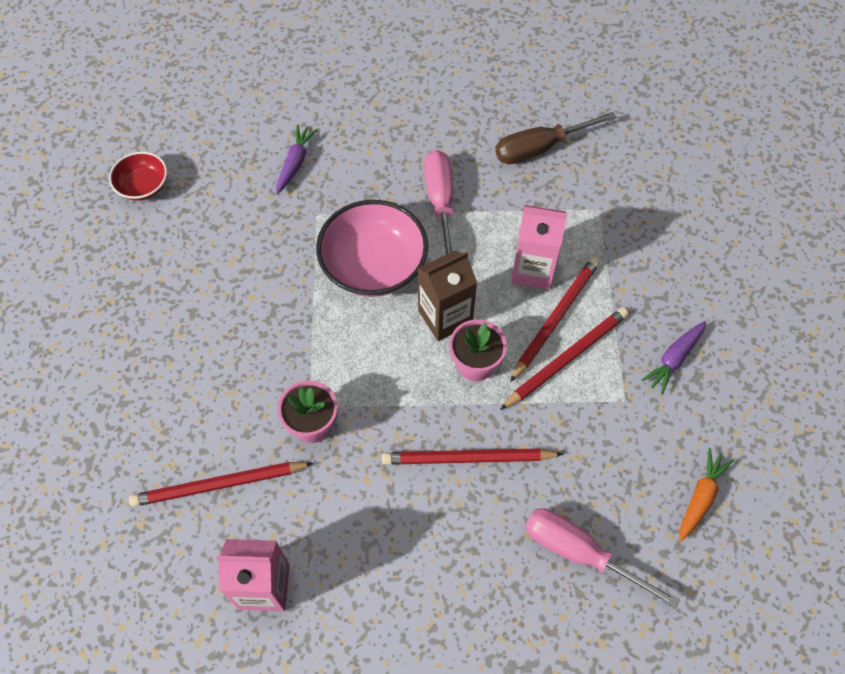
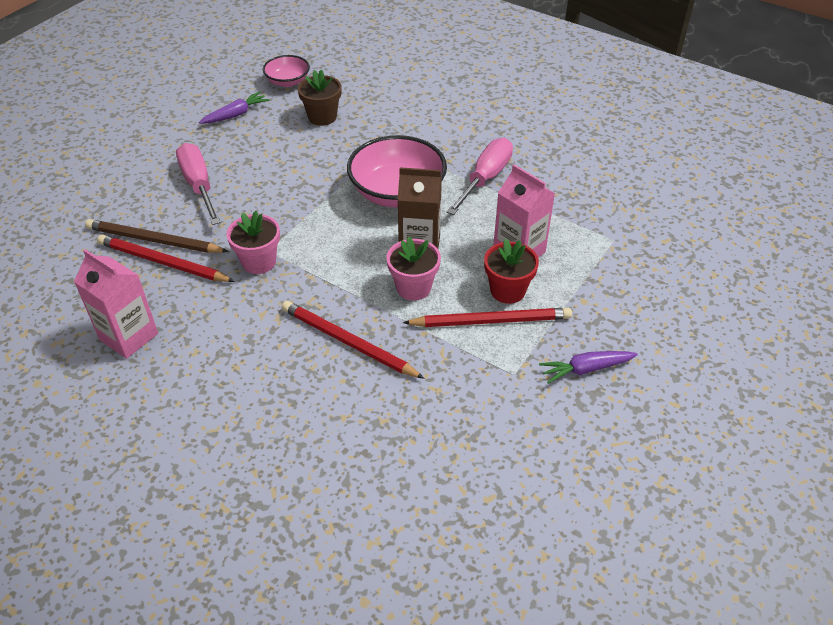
camera: 35 degrees right, 15 degrees down
(143, 186) = (288, 81): red bowl -> pink bowl
(185, 466) = (154, 240): none -> brown pencil
(221, 213) = (322, 117): none -> brown flower pot
(295, 163) = (401, 111): purple carrot -> purple carrot (235, 115)
(540, 148) = (600, 180): brown screwdriver -> none
(555, 318) = (507, 290): red pencil -> red flower pot
(580, 553) = (374, 455): pink screwdriver -> pink screwdriver (199, 185)
(700, 497) = (516, 479): orange carrot -> none

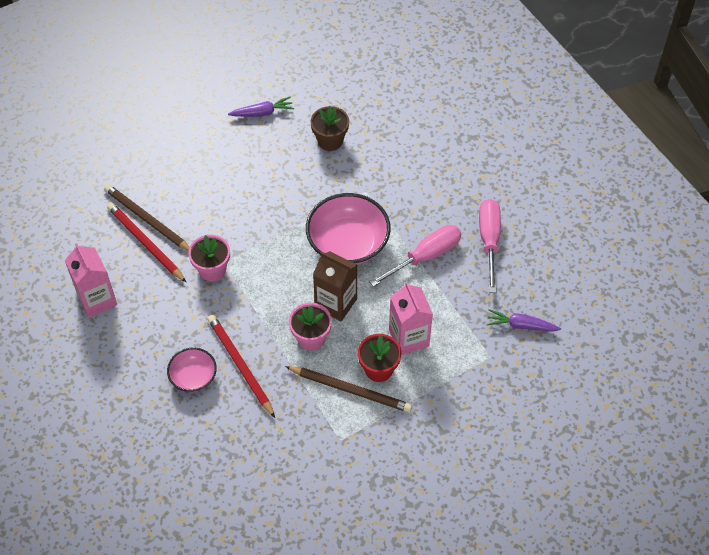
camera: 25 degrees right, 10 degrees up
(199, 185) = (202, 178): pink screwdriver -> pink screwdriver (489, 241)
(288, 81) = (322, 90): pink bowl -> pink bowl (193, 377)
(491, 321) = (350, 390): red pencil -> brown pencil
(586, 369) = (394, 458): purple carrot -> purple carrot (521, 325)

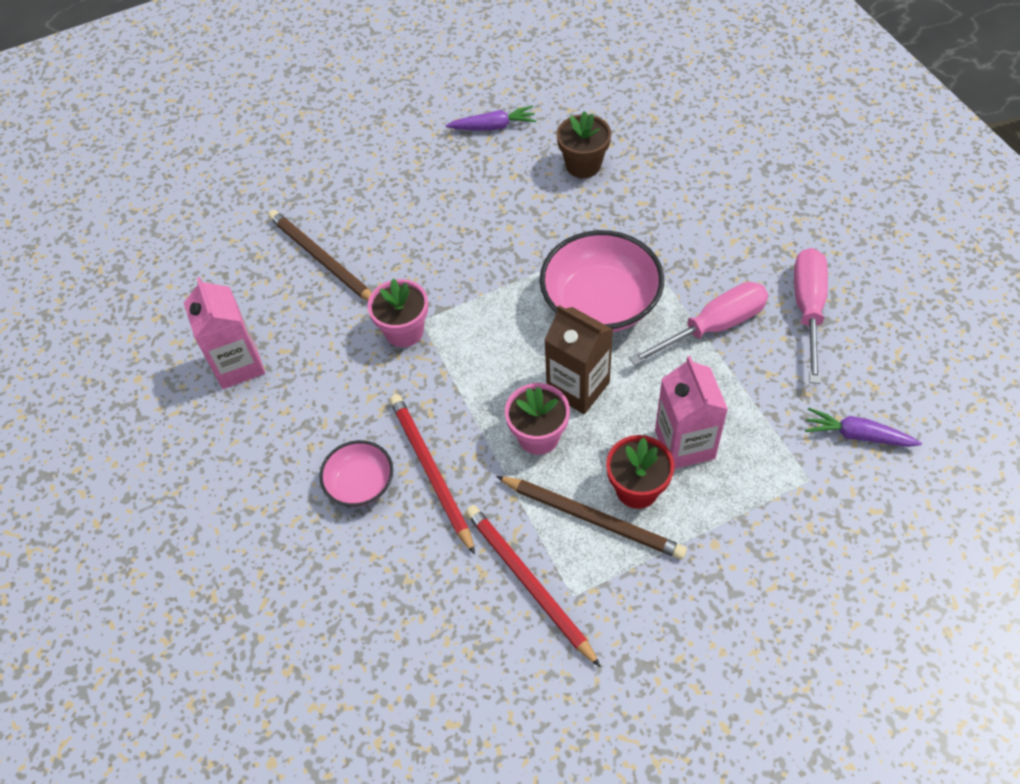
camera: 10 degrees right, 0 degrees up
(145, 243) = (315, 291): red pencil -> red pencil (528, 583)

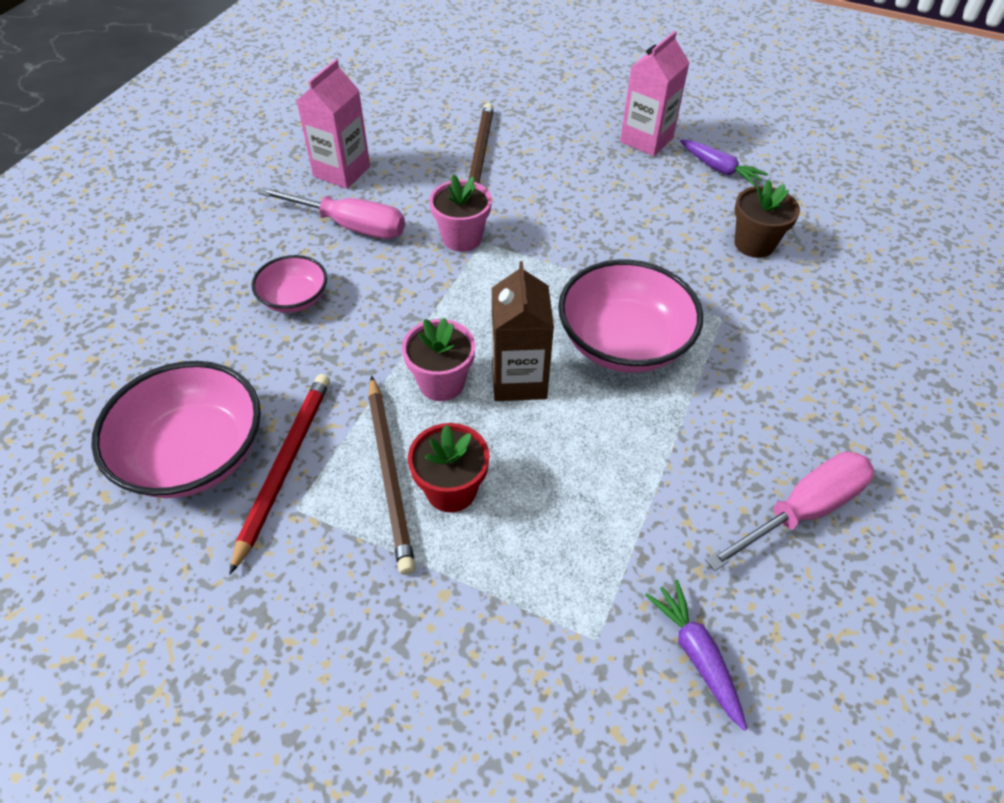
camera: 45 degrees right, 5 degrees down
(430, 471) = (343, 333): red pencil -> none
(464, 640) = (194, 454): none -> pink bowl
(684, 444) = (535, 498): pink carton -> pink carton (646, 140)
(713, 327) = (691, 441): pink screwdriver -> pink screwdriver (350, 226)

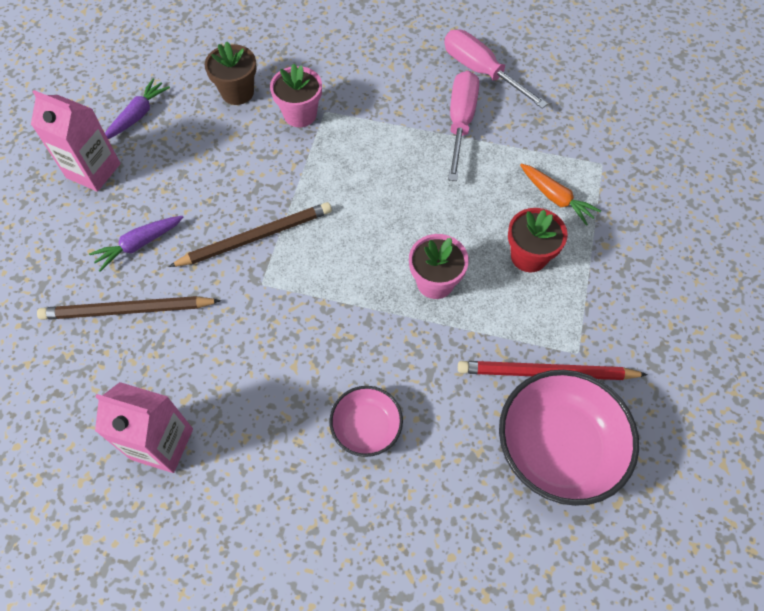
camera: 100 degrees left, 10 degrees up
(350, 226) = (254, 407): pink screwdriver -> pink screwdriver (460, 122)
(390, 474) = (529, 298): brown pencil -> brown pencil (256, 237)
(462, 238) = (259, 301): pink flower pot -> pink flower pot (300, 114)
(519, 380) = (418, 231): brown carton -> none
(540, 550) = (555, 198): none -> orange carrot
(623, 342) = (364, 168): pink bowl -> none
(697, 655) = (592, 118): purple carrot -> purple carrot (139, 244)

